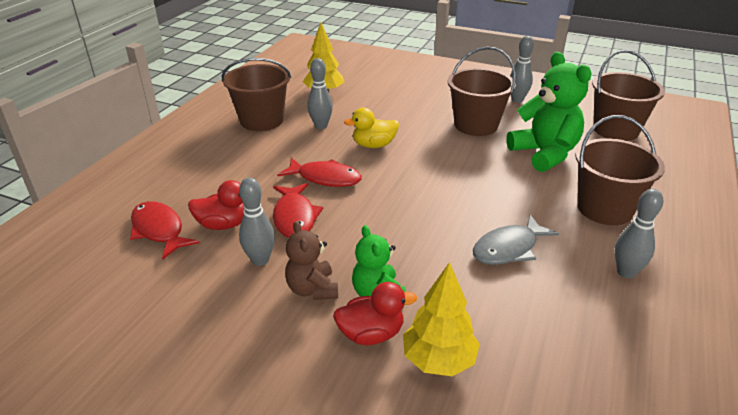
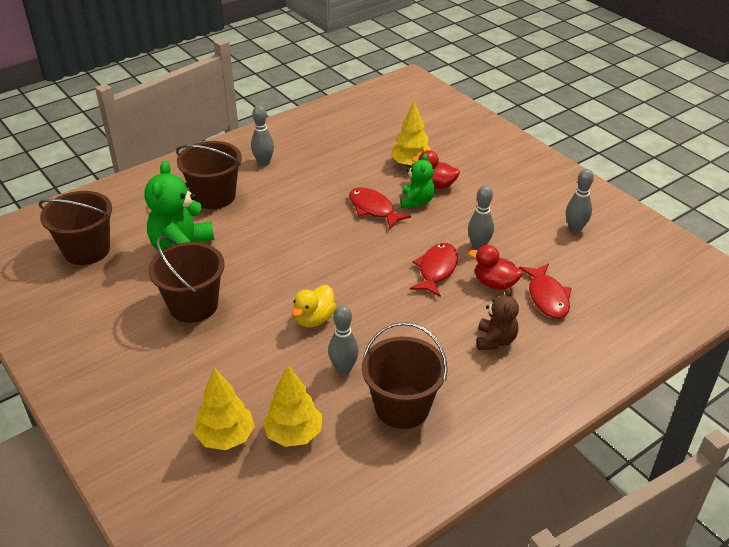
camera: 150 degrees left, 5 degrees up
(312, 289) = (454, 217): brown teddy bear -> brown teddy bear (495, 340)
(325, 178) = (388, 297): red fish -> red fish (373, 209)
(363, 81) = (226, 437): none -> yellow tree
(373, 145) = (314, 319): yellow duck -> yellow duck turned 105 degrees clockwise
(508, 248) = (311, 197): grey fish -> none
(517, 100) = (105, 323): grey bowling pin -> grey bowling pin (575, 229)

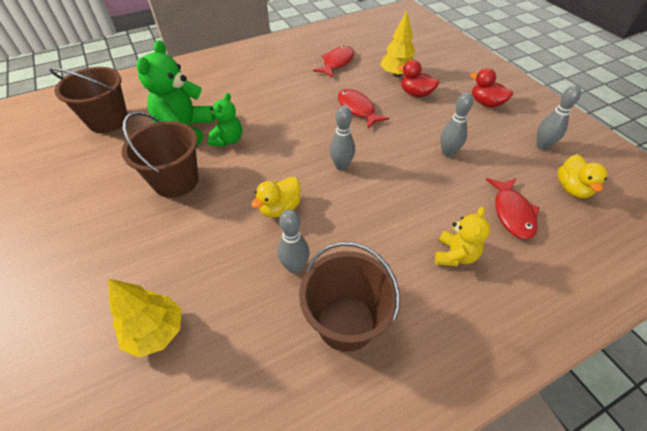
camera: 10 degrees right, 10 degrees up
(214, 196) = (227, 86): brown bucket -> none
(264, 163) = (275, 63): grey bowling pin -> grey bowling pin (341, 166)
(293, 434) = (225, 339): yellow tree -> none
(416, 201) = (396, 106): green teddy bear -> green teddy bear (228, 140)
(436, 270) = (405, 172): red fish -> red fish (337, 63)
(495, 283) = (460, 192): red duck -> red duck (486, 103)
(495, 340) = (455, 255): brown teddy bear -> yellow teddy bear
(604, 268) = (572, 188): none -> yellow duck

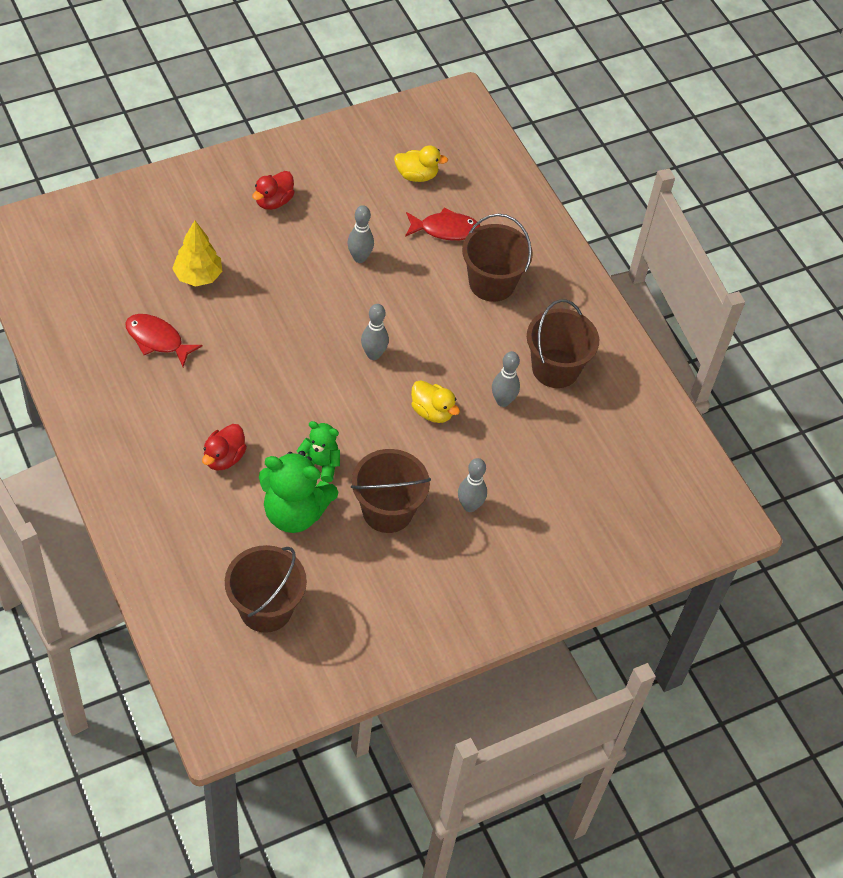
camera: 95 degrees left, 5 degrees up
(156, 332) = (565, 500): yellow tree -> none
(357, 109) = (271, 329): red fish -> none
(416, 93) = (245, 264): red duck -> red duck (224, 458)
(455, 255) = (491, 283): yellow teddy bear -> brown bucket
(542, 146) = (354, 176): grey bowling pin -> grey bowling pin (469, 506)

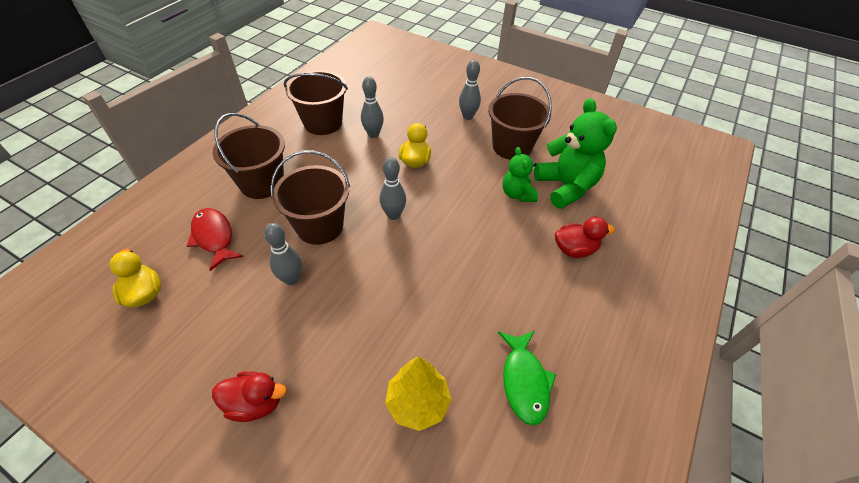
camera: 120 degrees left, 5 degrees down
(157, 340) = (524, 381): red fish -> green fish
(265, 608) = (639, 165): brown bucket -> brown bucket (320, 226)

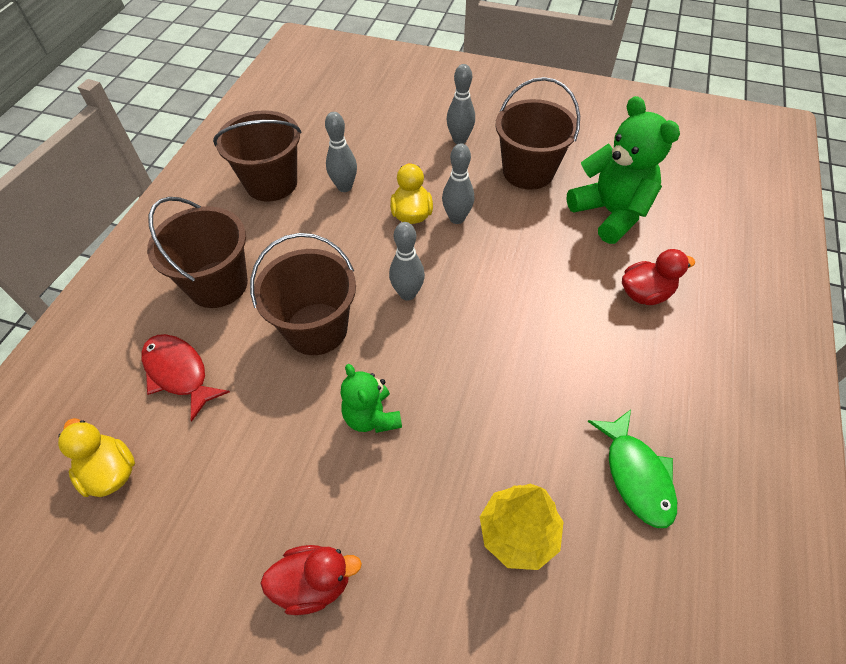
camera: 10 degrees left, 5 degrees up
(291, 279) = (304, 408): grey bowling pin -> grey bowling pin (457, 218)
(517, 194) = (554, 234): green teddy bear -> green teddy bear (371, 417)

